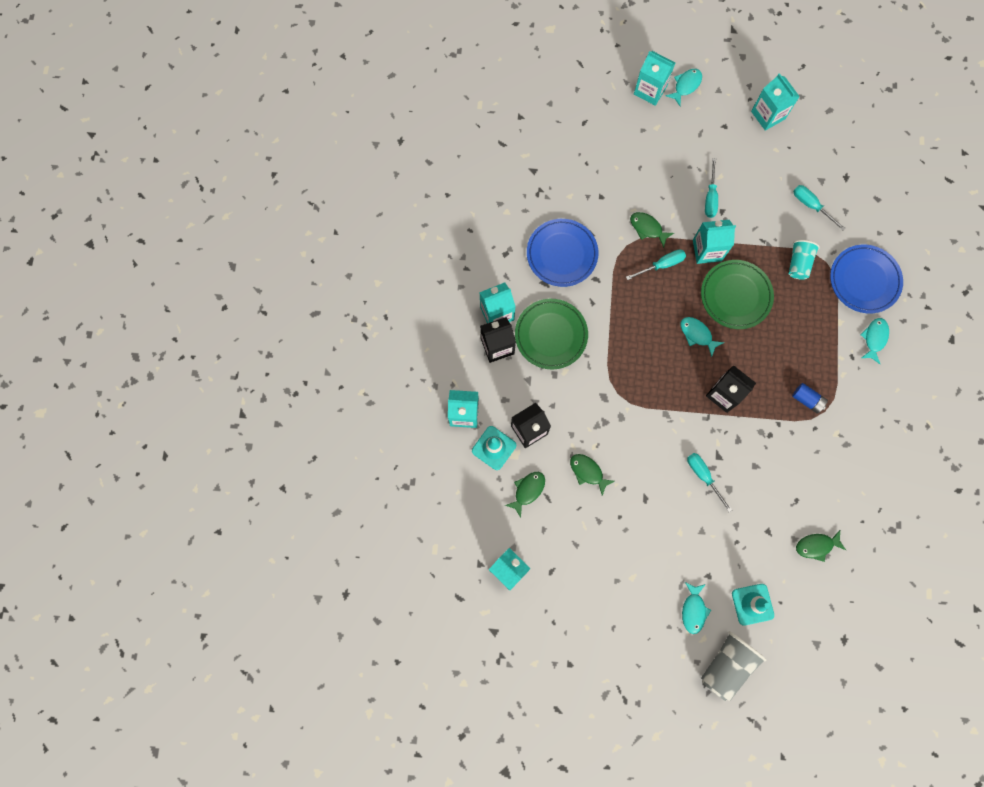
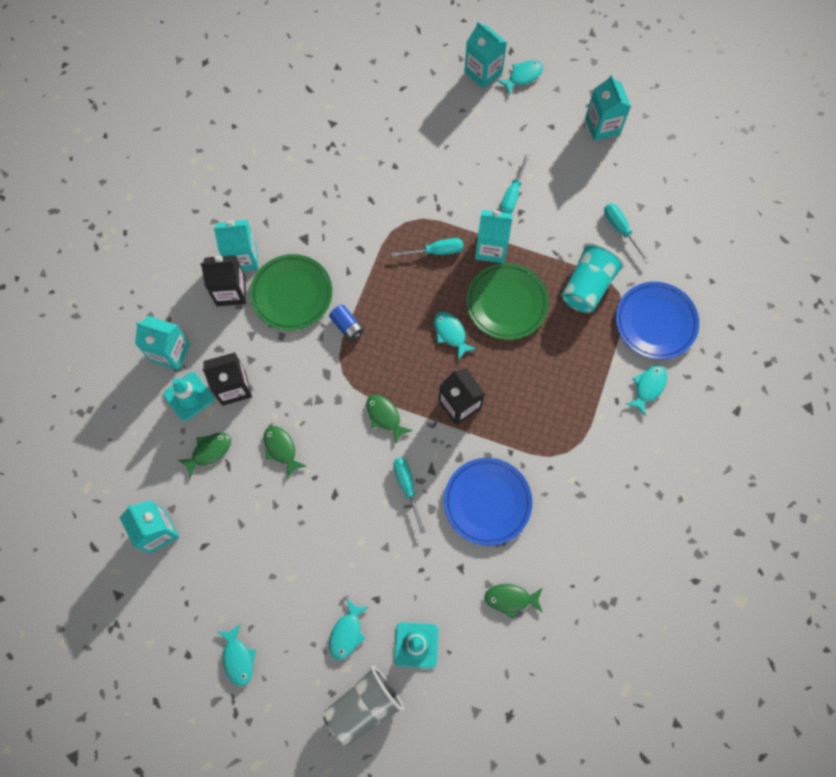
camera: 15 degrees right, 5 degrees down
(562, 254) = (332, 214): blue plate -> blue plate (487, 502)
(612, 655) = (238, 658): none -> turquoise fish
(647, 228) = (434, 210): green fish -> green fish (385, 416)
(798, 263) = (587, 286): turquoise cup -> turquoise cup, size x1.53
(807, 400) = (551, 434): blue battery -> blue battery (347, 326)

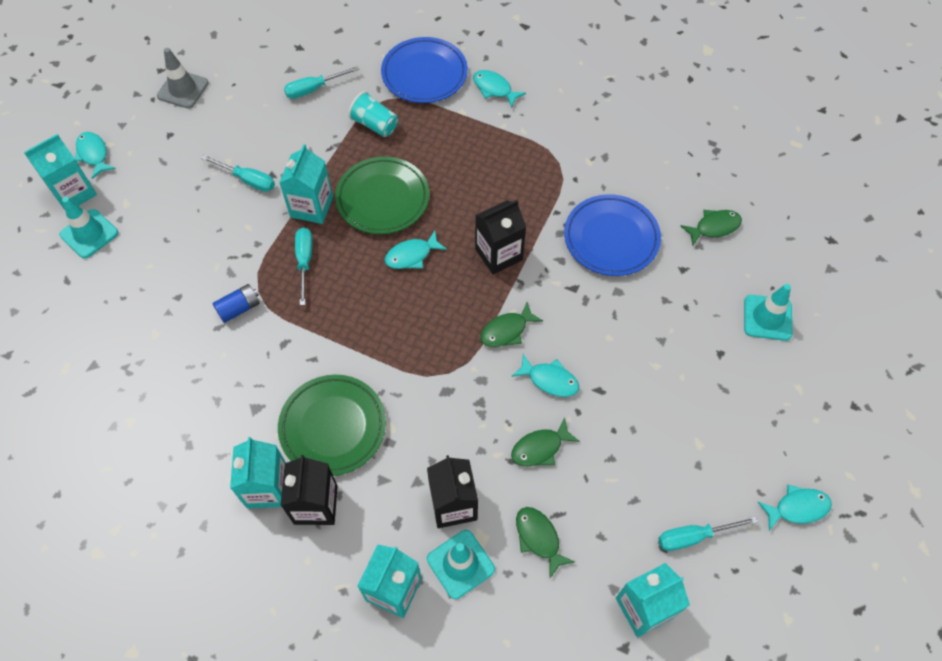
camera: 85 degrees left, 10 degrees down
(347, 326) = (387, 364): blue battery -> blue battery (239, 308)
(347, 633) = (759, 386): turquoise fish -> turquoise fish (549, 380)
(364, 706) = (837, 373): grey cup -> none
(407, 487) = (593, 313): turquoise screwdriver -> turquoise screwdriver (694, 536)
(446, 92) = (89, 234): none -> turquoise traffic cone
(510, 599) = (714, 227): green fish -> green fish turned 120 degrees counterclockwise
(587, 286) = (375, 125): turquoise cup -> turquoise cup, size x0.65
(602, 126) = (183, 89): turquoise carton -> grey traffic cone

